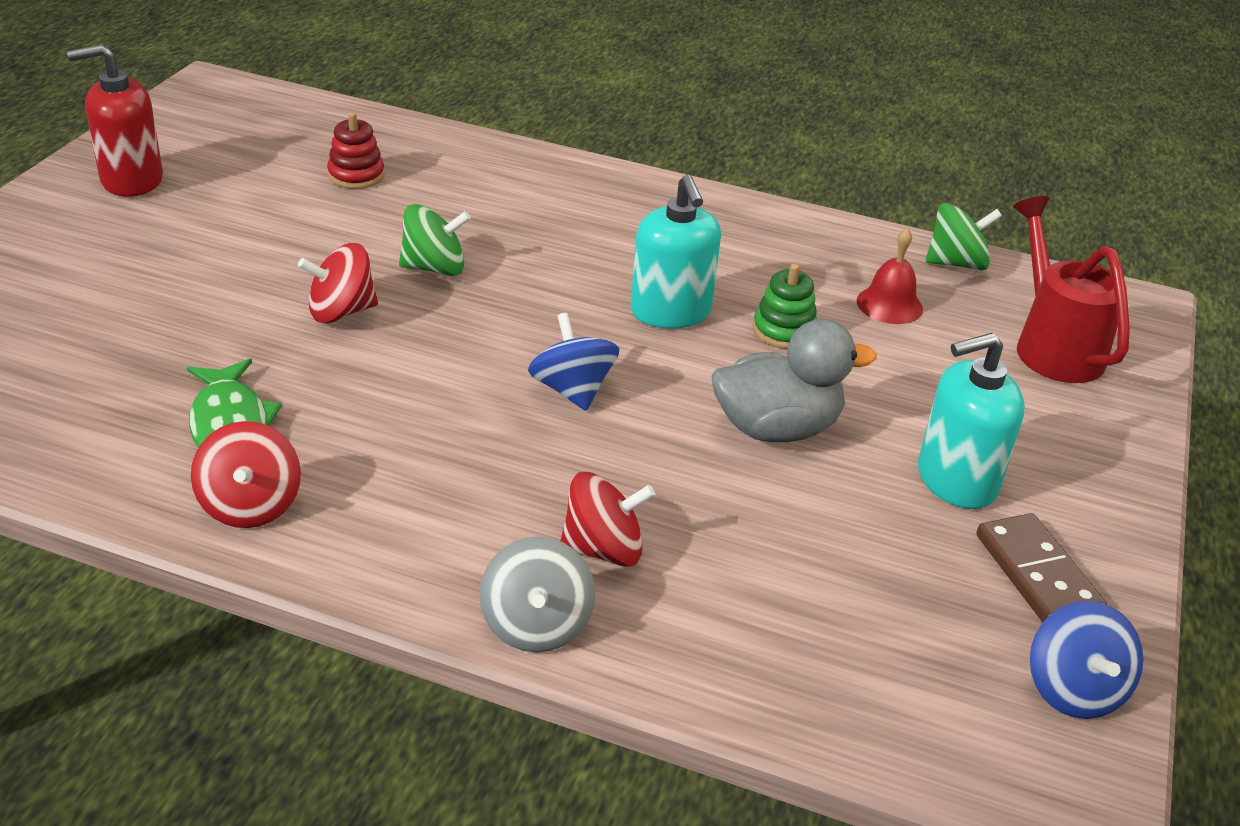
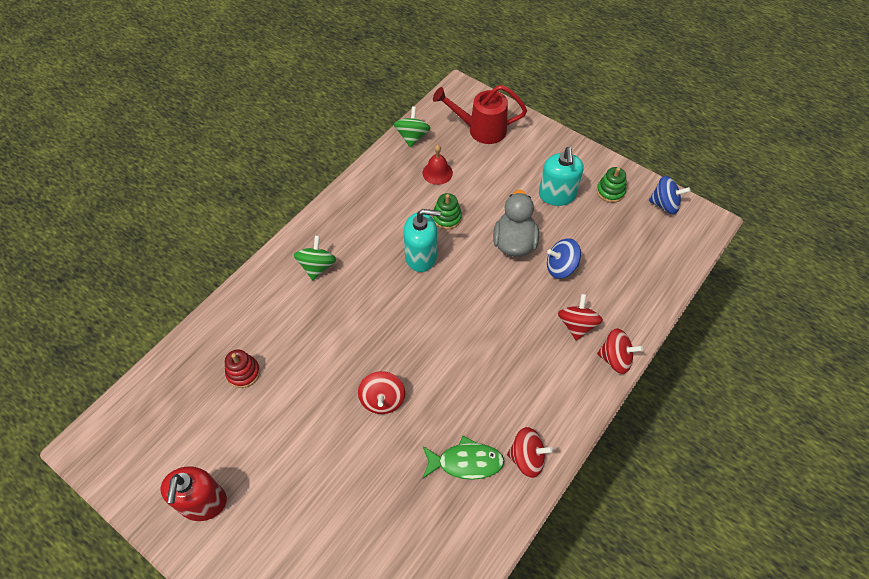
camera: 70 degrees left, 20 degrees up
(434, 268) = (354, 349): green spinning top -> green spinning top (317, 266)
(536, 625) = (615, 358): grey spinning top -> red spinning top
(572, 390) = (471, 311): blue spinning top -> blue spinning top (561, 267)
(1036, 574) = (610, 191): brown domino -> green stacking toy

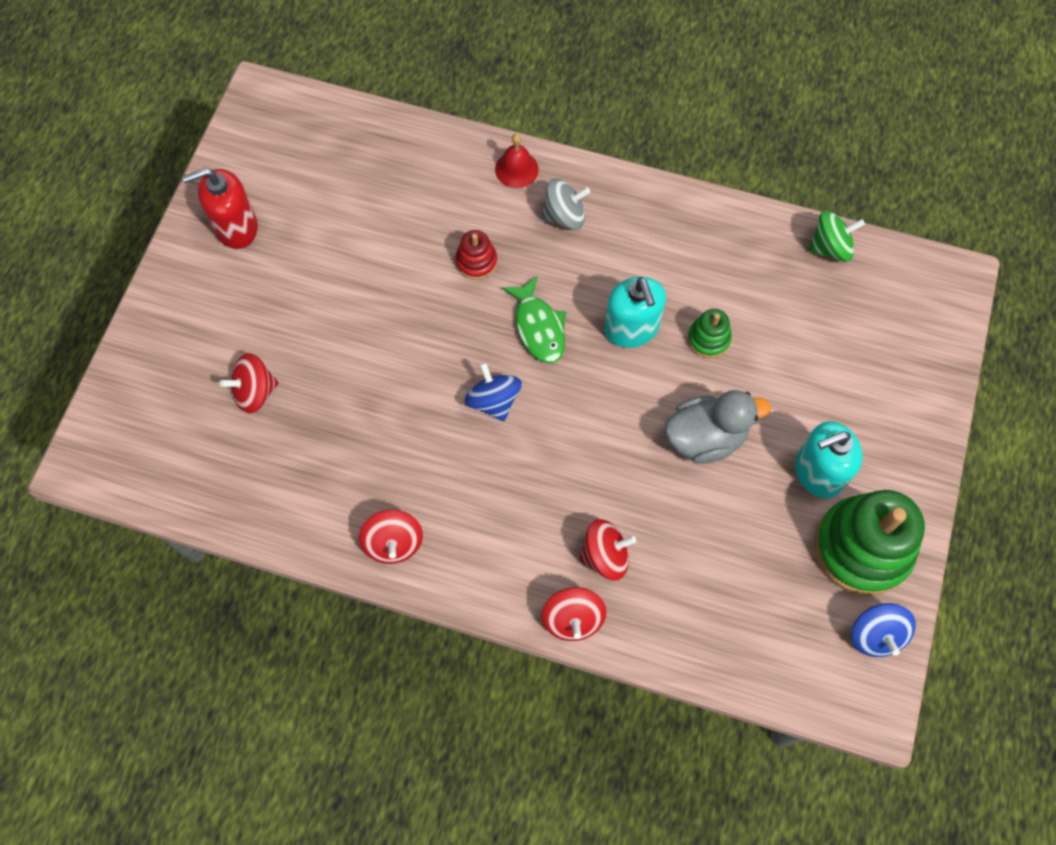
camera: 70 degrees right, 10 degrees up
(243, 373) = (393, 199): red stacking toy -> red stacking toy (476, 261)
(317, 266) = (564, 216): green spinning top -> grey spinning top
(382, 399) = (412, 356): red spinning top -> red spinning top (255, 392)
(437, 172) = (781, 301): red bell -> red bell (516, 169)
(466, 462) = (365, 474): green fish -> green fish (538, 327)
(481, 129) = (891, 332): red watering can -> none
(561, 267) = (691, 511): blue spinning top -> blue spinning top (493, 401)
(610, 191) = (862, 547): green stacking toy -> green stacking toy, size x2.12

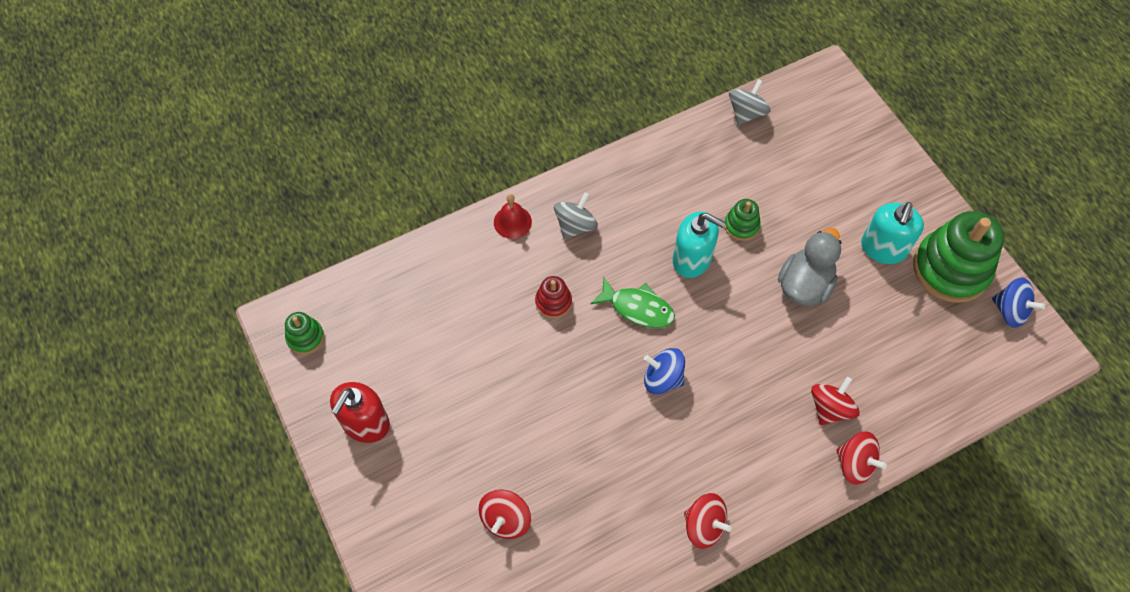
camera: 45 degrees left, 5 degrees down
(264, 124) = (305, 337): none -> green stacking toy
(830, 247) = (746, 113): green spinning top -> grey spinning top

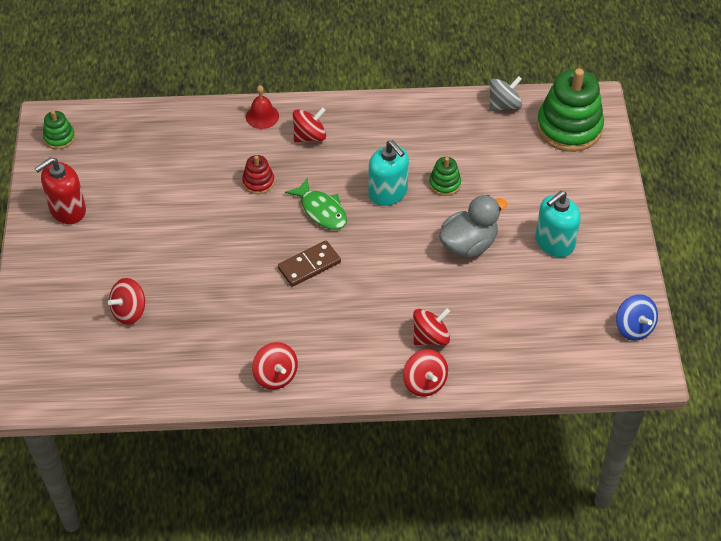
camera: 25 degrees right, 10 degrees down
(575, 226) = (309, 136): grey spinning top -> red spinning top
(662, 378) = (309, 265): blue spinning top -> brown domino
(950, 269) = (603, 278): green stacking toy -> green stacking toy (569, 127)

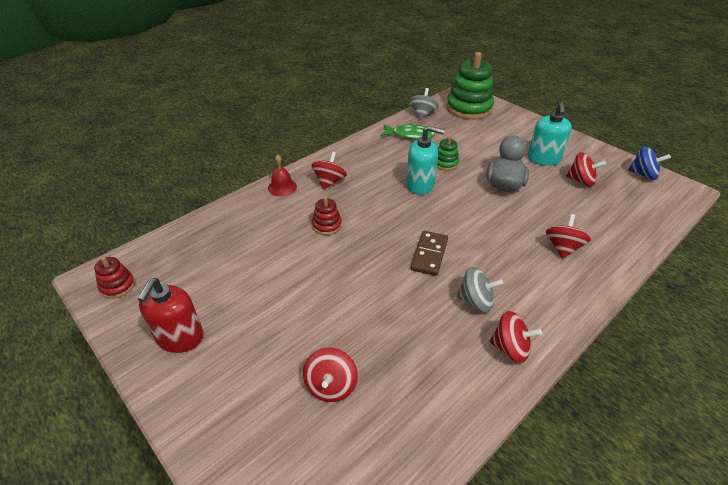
camera: 40 degrees left, 10 degrees down
(59, 138) = (117, 286): green stacking toy -> red stacking toy
(296, 327) = (476, 301): none -> grey spinning top
(321, 210) = (392, 217): green fish -> green fish (410, 135)
(424, 383) = (602, 278): red spinning top -> red spinning top (581, 181)

